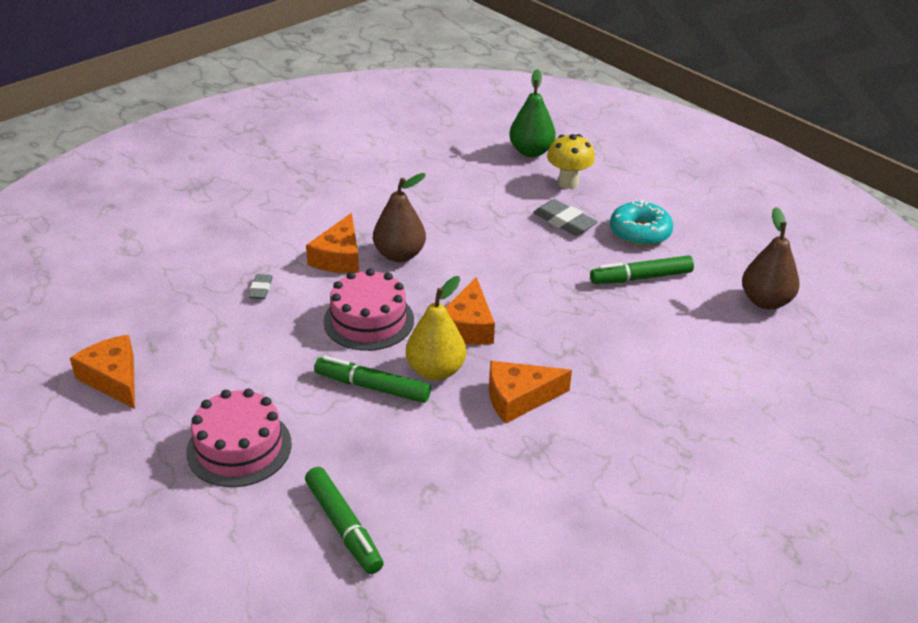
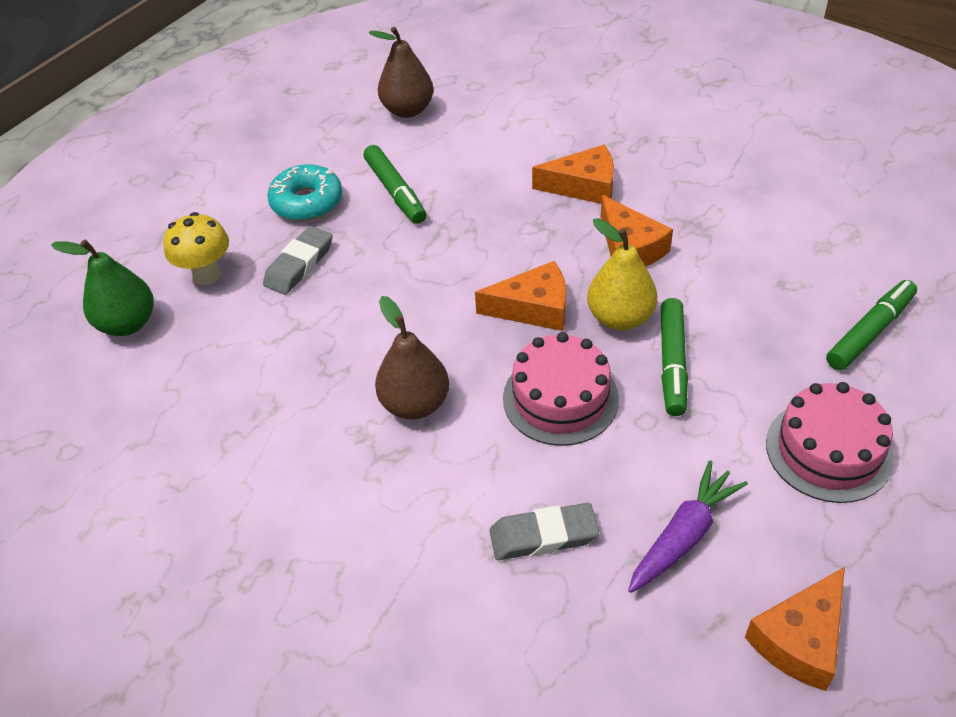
camera: 100 degrees left, 10 degrees up
(220, 349) = (683, 536): none -> purple carrot
(261, 289) = (543, 536): grey eraser -> grey eraser, size x1.70
(339, 257) = (440, 468): orange cheese -> orange cheese (584, 186)

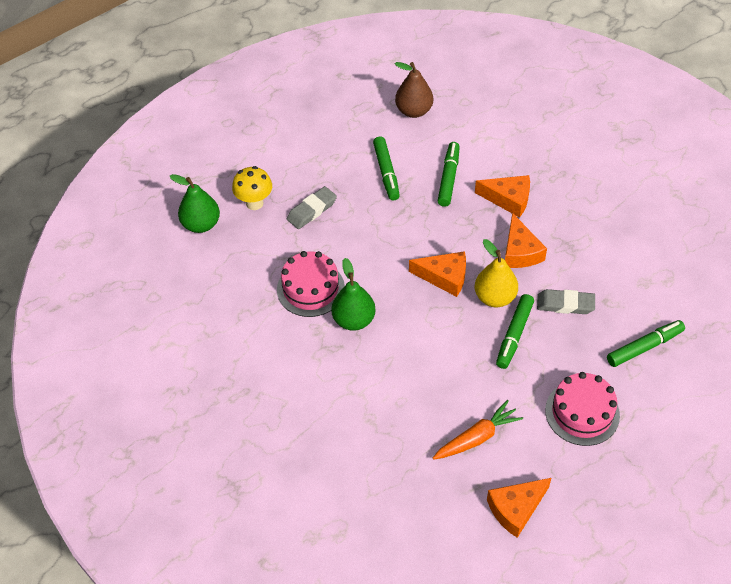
camera: 15 degrees right, 5 degrees up
(307, 202) = (328, 166): turquoise donut -> none
(415, 404) = (354, 320): brown pear -> green pear
(488, 179) = (448, 178): none -> green marker
(543, 536) = (399, 416): grey eraser -> grey eraser (565, 304)
(560, 398) = (439, 339): pink cake -> pink cake (310, 288)
(683, 536) = (477, 437): purple carrot -> orange carrot

